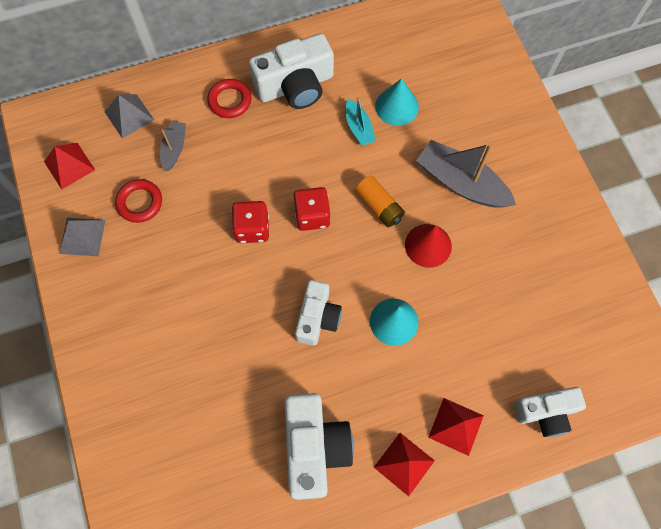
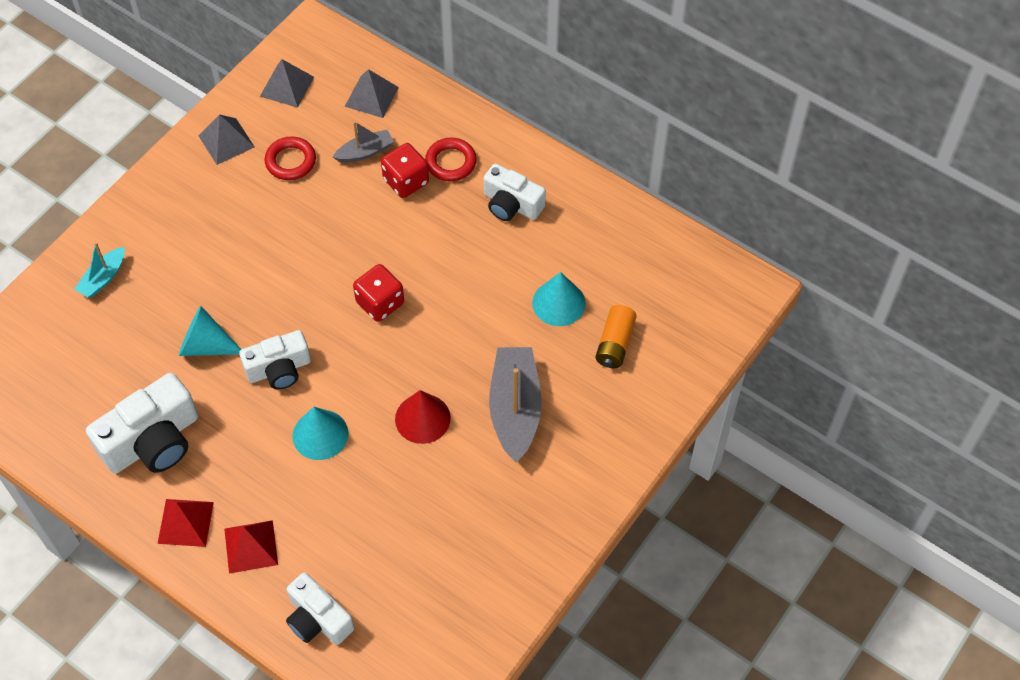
camera: 55 degrees right, 10 degrees down
(69, 165) = (287, 86): red pyramid -> grey pyramid
(252, 229) = (330, 263): red dice -> red dice (406, 181)
(257, 358) = (206, 345): none -> turquoise cone
(295, 85) = (511, 204): white camera -> white camera, size x0.65
(359, 128) = (507, 285): turquoise boat -> turquoise boat (103, 278)
(379, 206) = (433, 352): orange battery -> orange battery (615, 343)

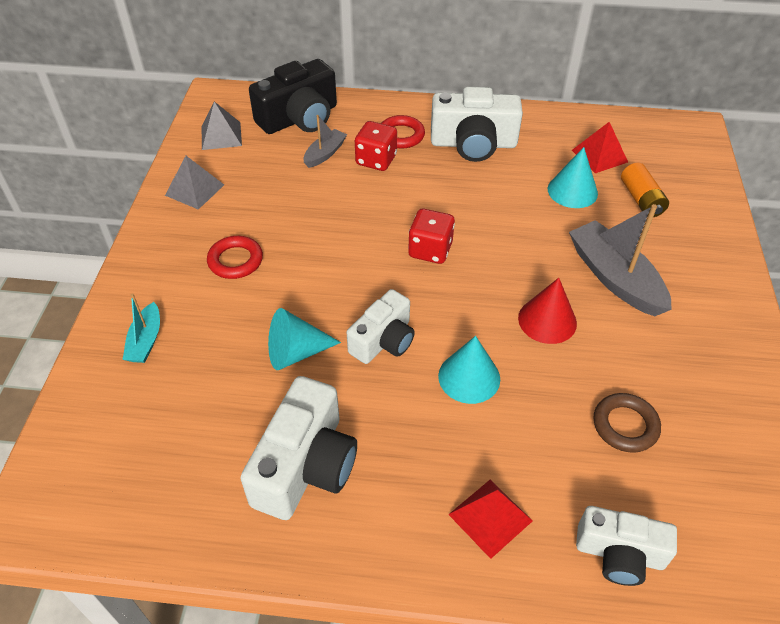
camera: 30 degrees left, 10 degrees down
(185, 522) = (402, 530): red pyramid -> red pyramid (599, 156)
(290, 161) = (265, 182): red ring -> red ring (235, 261)
(371, 96) = (299, 118): grey pyramid -> black camera
(405, 535) = (625, 425): none -> brown ring
(511, 204) = (473, 144): white camera -> white camera, size x1.53

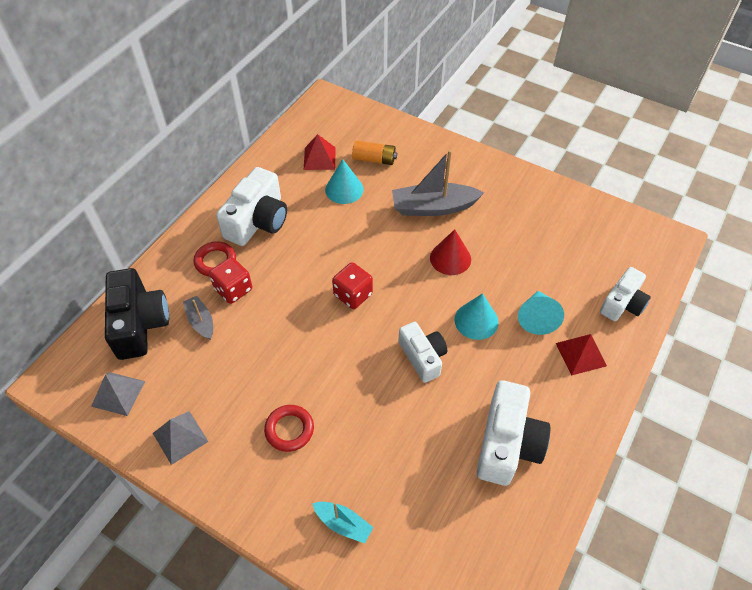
camera: 65 degrees left, 5 degrees up
(296, 352) = (407, 417): turquoise cone -> turquoise cone (537, 318)
(305, 466) = (507, 443): white camera -> white camera turned 60 degrees clockwise
(625, 425) = (544, 259): brown ring -> none

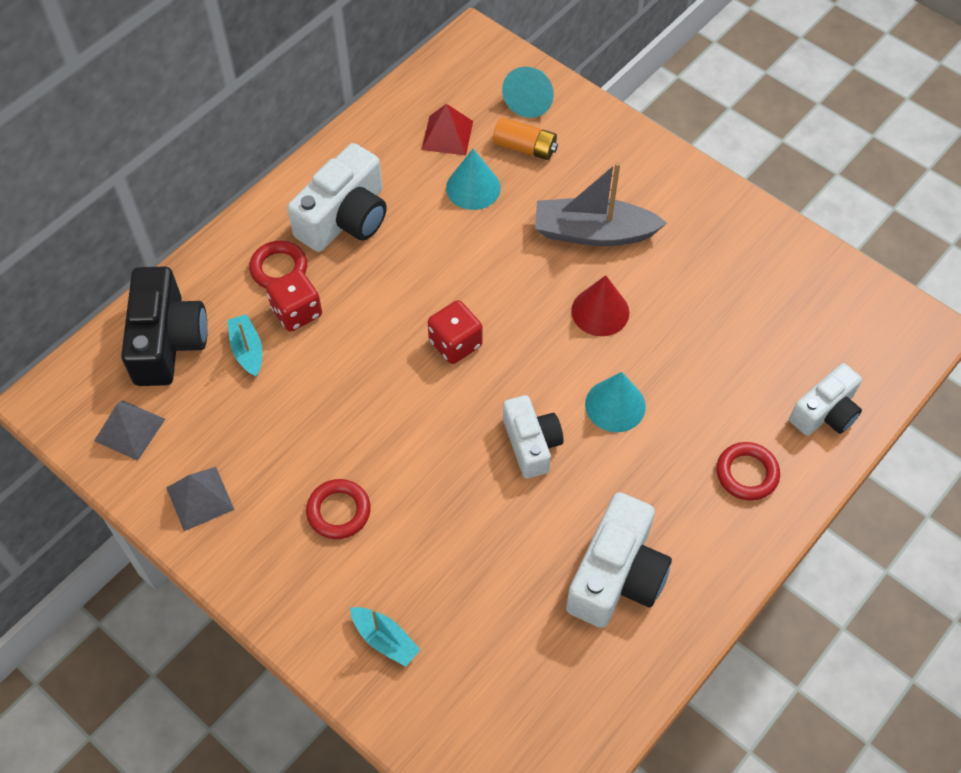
camera: 10 degrees right, 5 degrees up
(201, 321) = (247, 350): grey boat -> turquoise boat
(537, 318) = (700, 414): turquoise cone -> turquoise cone (530, 100)
(581, 354) = (747, 474): red pyramid -> red ring

